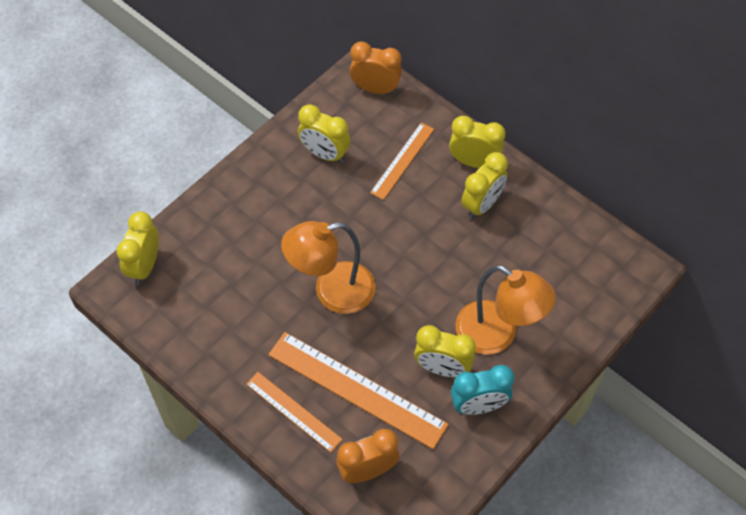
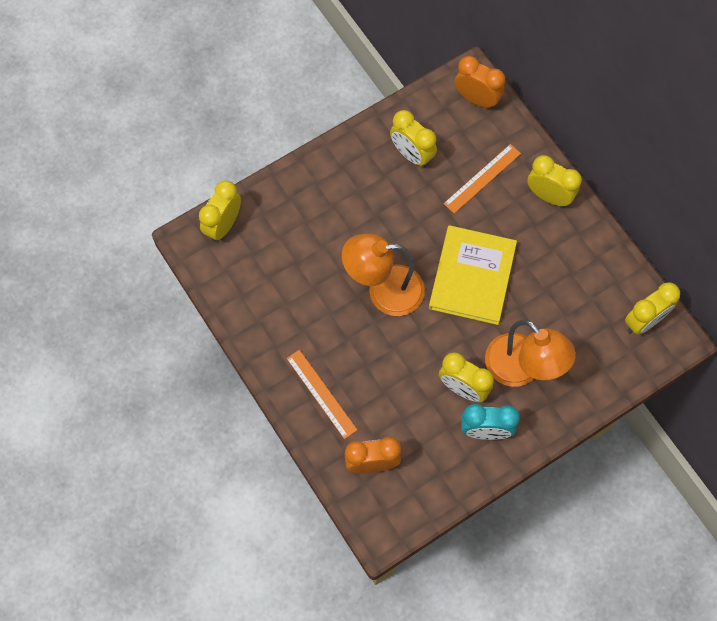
camera: 15 degrees right, 10 degrees up
(357, 389) = (382, 388): orange ruler -> none
(420, 256) = (472, 276): none -> yellow book
(481, 205) = (544, 240): yellow clock -> yellow clock (644, 321)

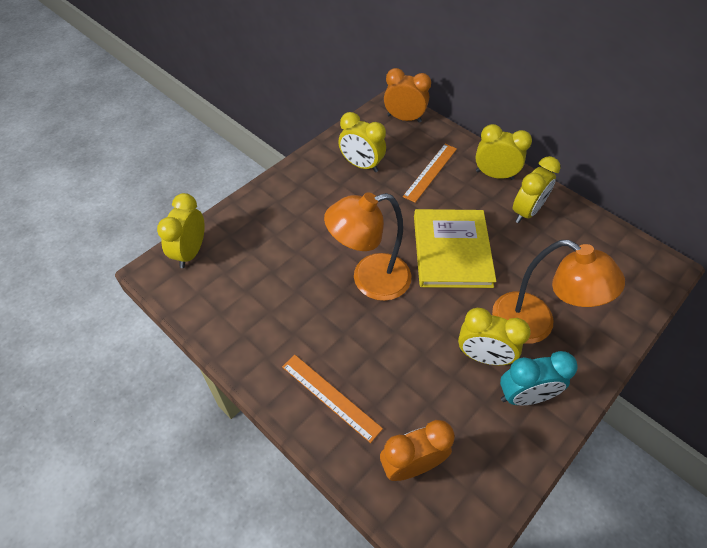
camera: 15 degrees left, 15 degrees down
(644, 321) = (628, 257): yellow clock -> yellow clock (526, 212)

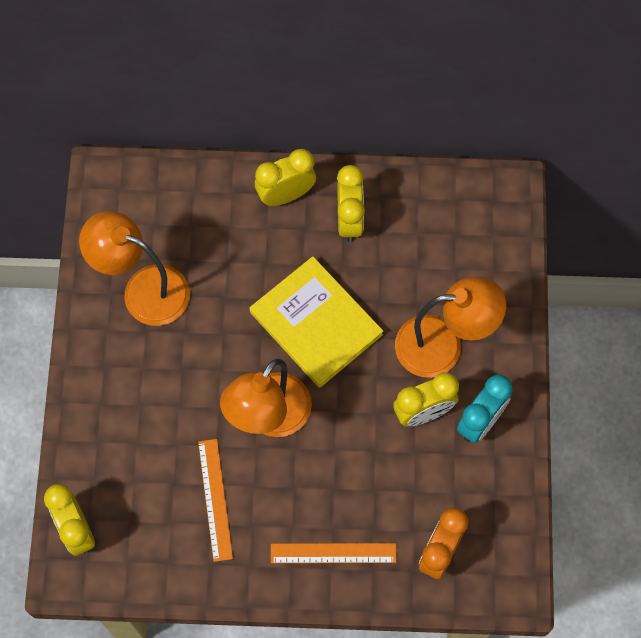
camera: 40 degrees left, 15 degrees up
(361, 165) = (143, 289): yellow clock -> orange lamp
(404, 118) = (132, 187): orange clock -> none
(430, 172) = (220, 242): orange ruler -> orange ruler (215, 499)

